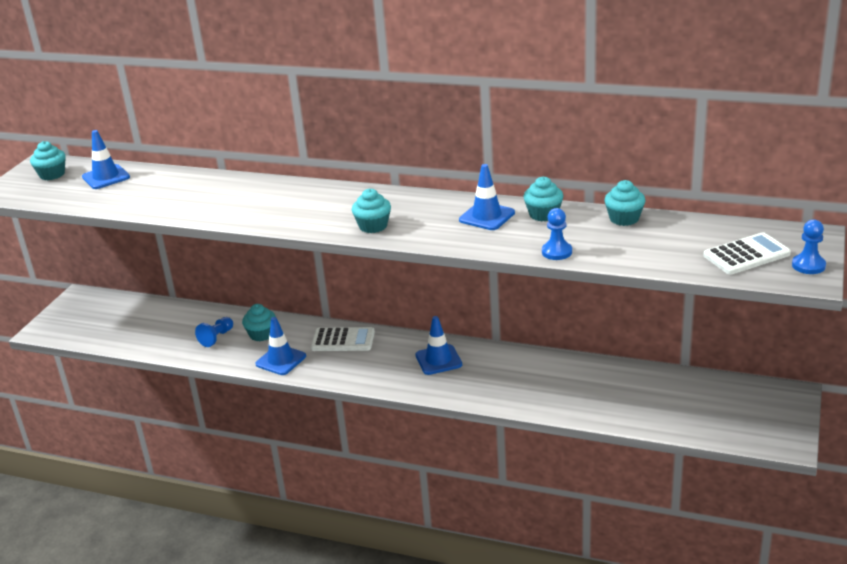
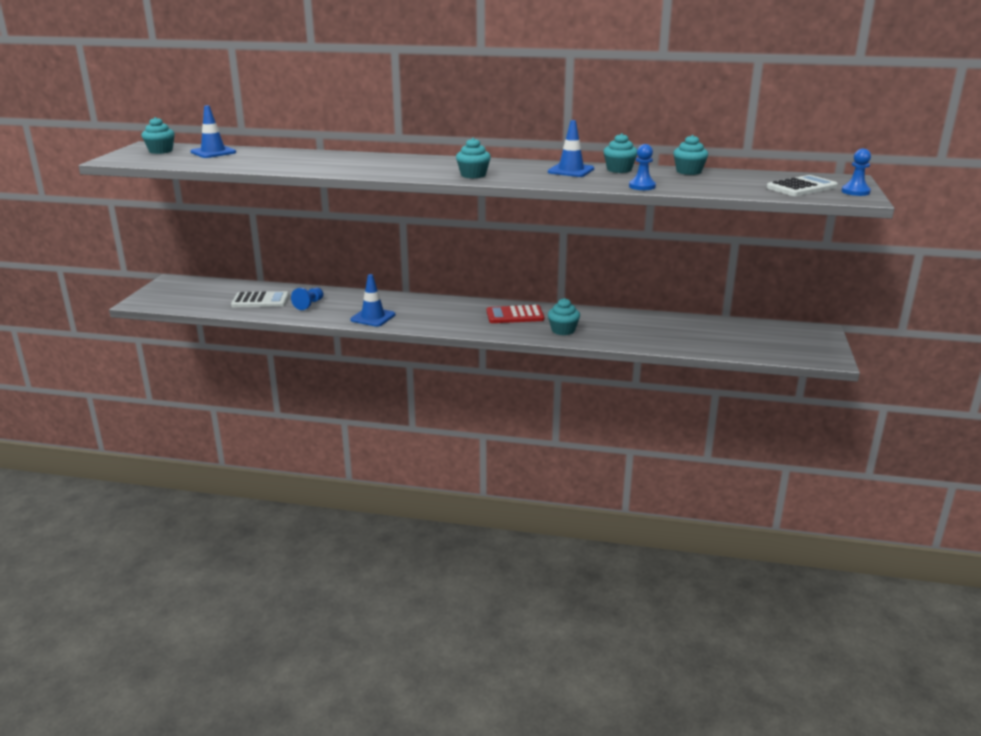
camera: 10 degrees left, 5 degrees down
(261, 334) = (350, 302): turquoise cupcake -> turquoise cupcake (563, 330)
(343, 340) = (425, 305): white calculator -> white calculator (260, 301)
(438, 360) = (515, 315): blue traffic cone -> red calculator

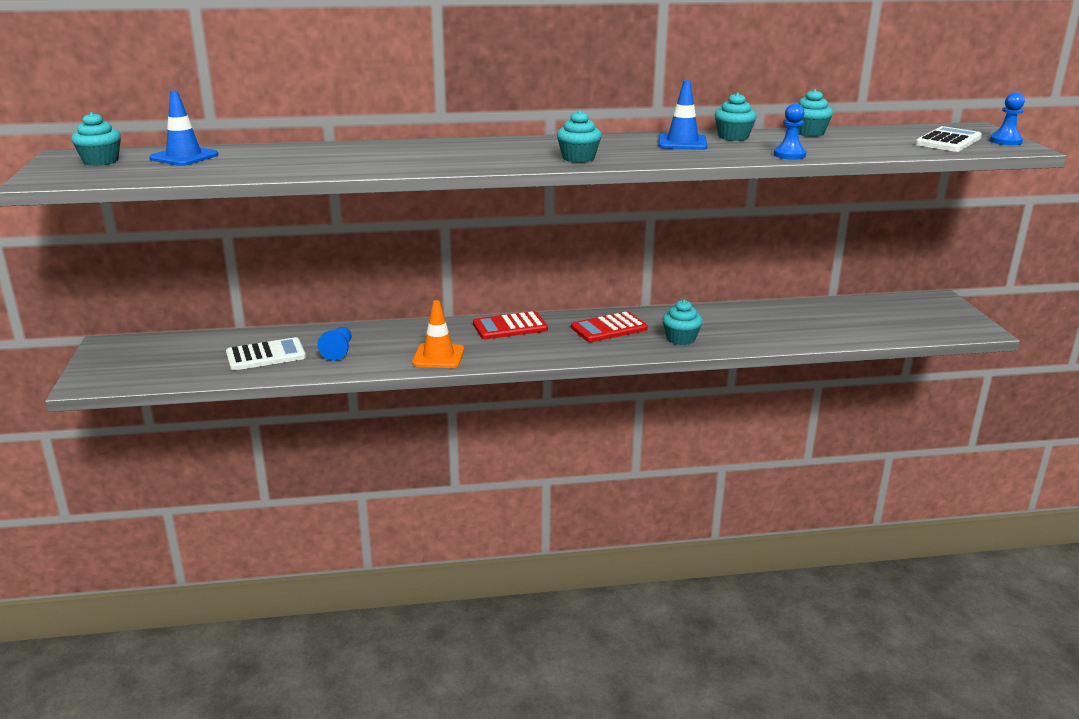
camera: 20 degrees left, 0 degrees up
(373, 317) = (438, 356): blue traffic cone -> orange traffic cone
(442, 304) = (510, 327): none -> red calculator

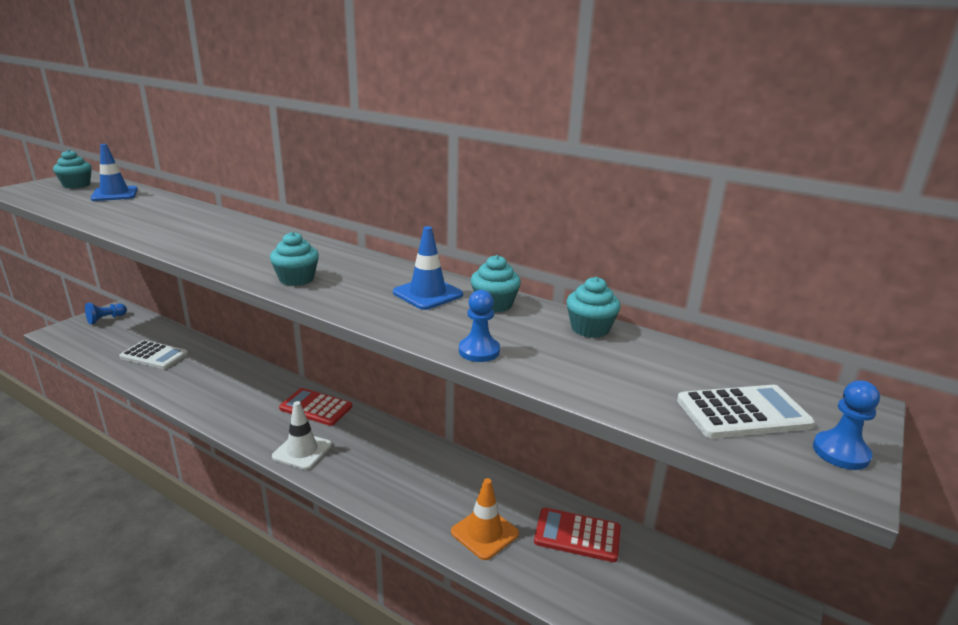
camera: 40 degrees right, 0 degrees up
(338, 351) = (189, 373): blue pawn -> blue pawn (106, 319)
(438, 356) = (225, 410): orange traffic cone -> orange traffic cone (484, 533)
(560, 350) = (302, 451): none -> white traffic cone
(609, 328) = (376, 449): red calculator -> red calculator (577, 535)
(680, 339) = (407, 495): turquoise cupcake -> none

